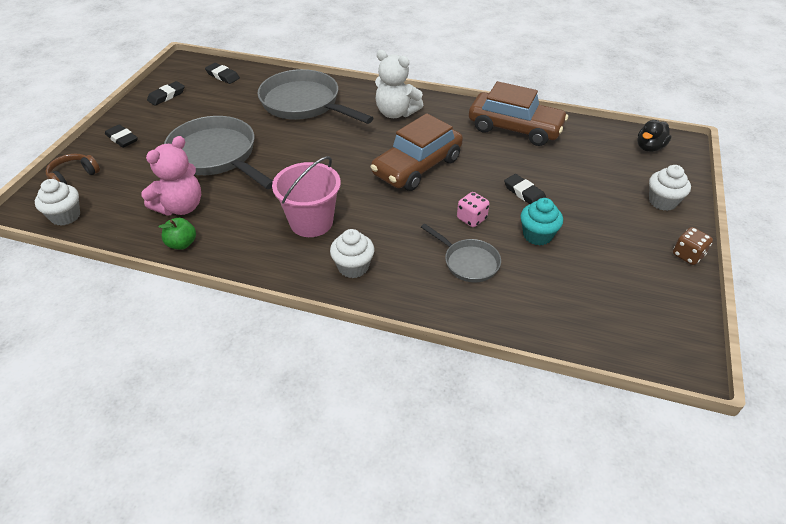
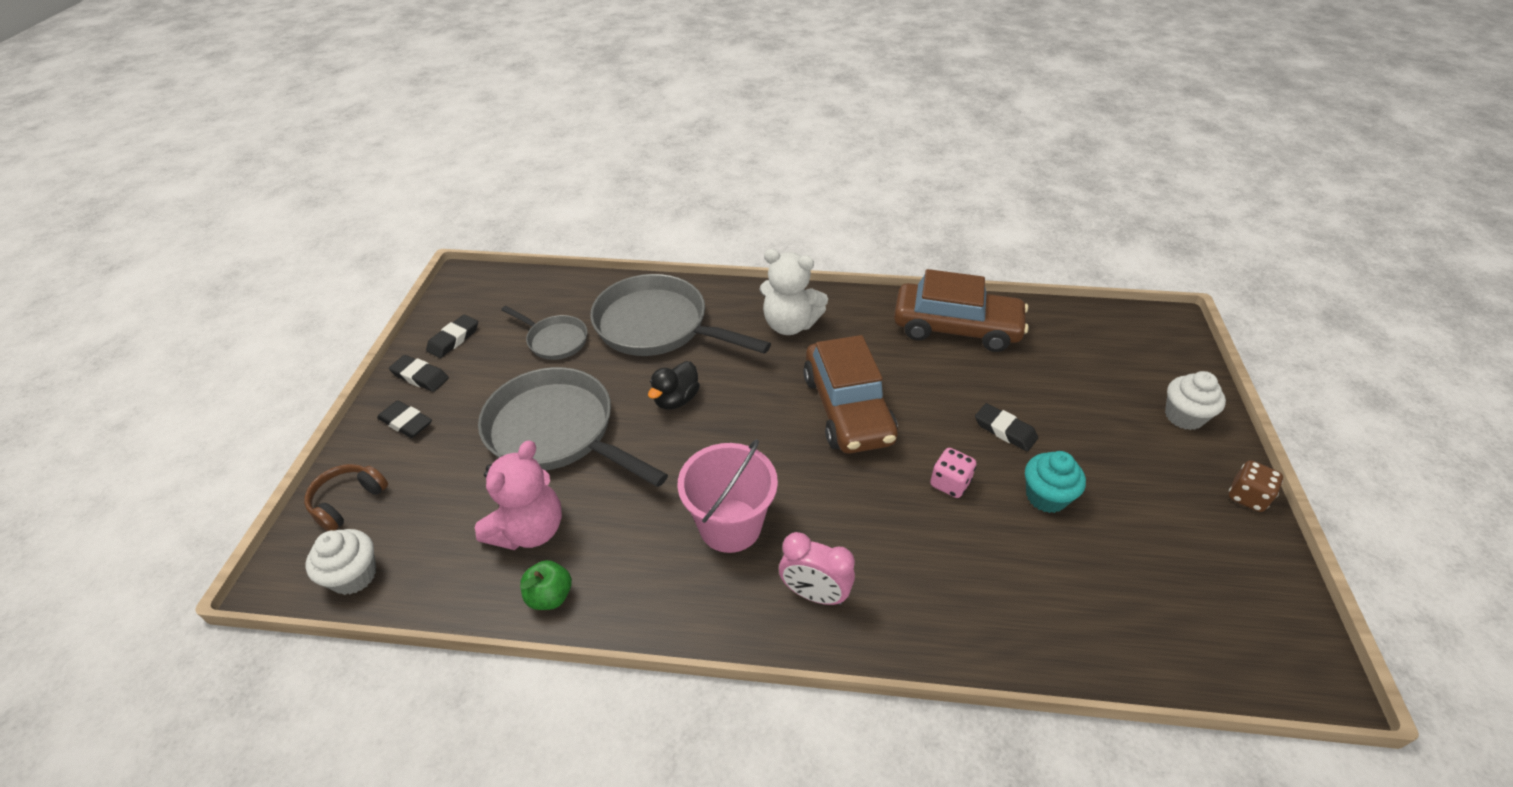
camera: 10 degrees left, 0 degrees up
(222, 76) = (527, 295): black eraser -> black eraser (420, 376)
(353, 267) = (814, 594): white cupcake -> pink clock
(417, 167) = (847, 408): brown car -> brown car turned 45 degrees counterclockwise
(468, 262) = (970, 557): grey pan -> grey pan (555, 340)
(649, 147) = (1136, 334): black duck -> black duck (676, 399)

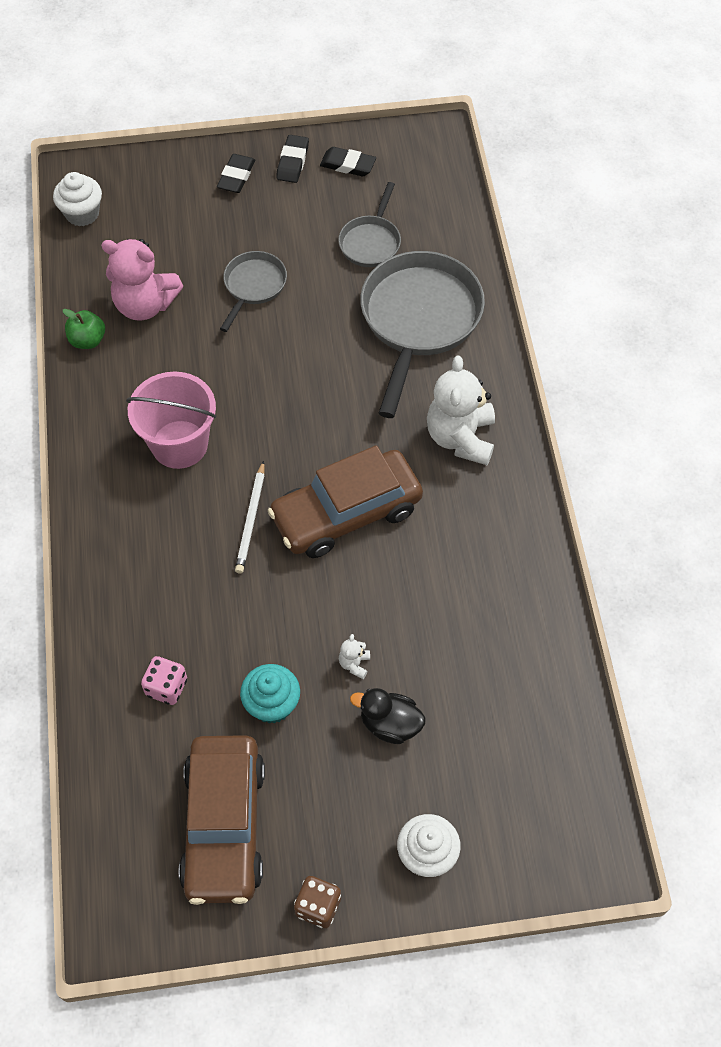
camera: 75 degrees right, 15 degrees up
(348, 501) = (146, 178): brown headphones -> none
(557, 432) = (253, 286): grey pan -> grey pan, size x0.52
(676, 399) = (318, 364): black duck -> black duck (390, 724)
(814, 594) = (123, 521): pink clock -> none
(839, 479) = (251, 520): none -> white pencil
(950, 483) = (268, 616): pink dice -> pink dice (166, 687)
(956, 328) = (509, 606): brown car -> brown car (224, 825)
(1005, 430) = (354, 664): black eraser -> white teddy bear

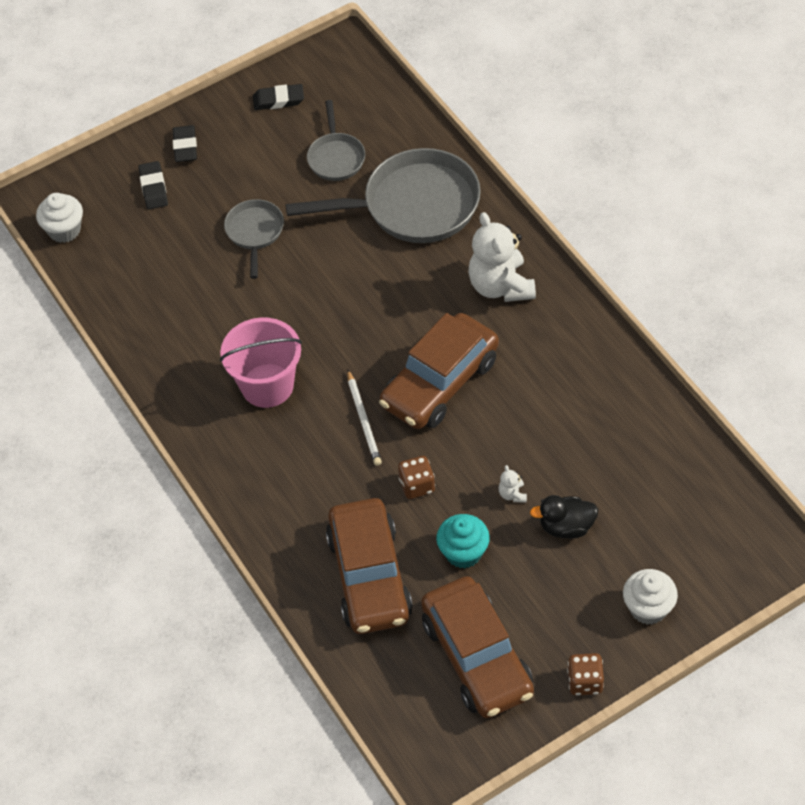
camera: 20 degrees left, 5 degrees down
(88, 340) = (135, 333): green apple -> none
(145, 305) = (168, 285): pink teddy bear -> none
(166, 687) = (369, 576): pink dice -> brown car
(265, 611) = (417, 485): none -> brown dice
(292, 162) = (228, 115): black eraser -> black eraser (153, 188)
(419, 320) = (413, 206): grey pan -> grey pan turned 90 degrees clockwise

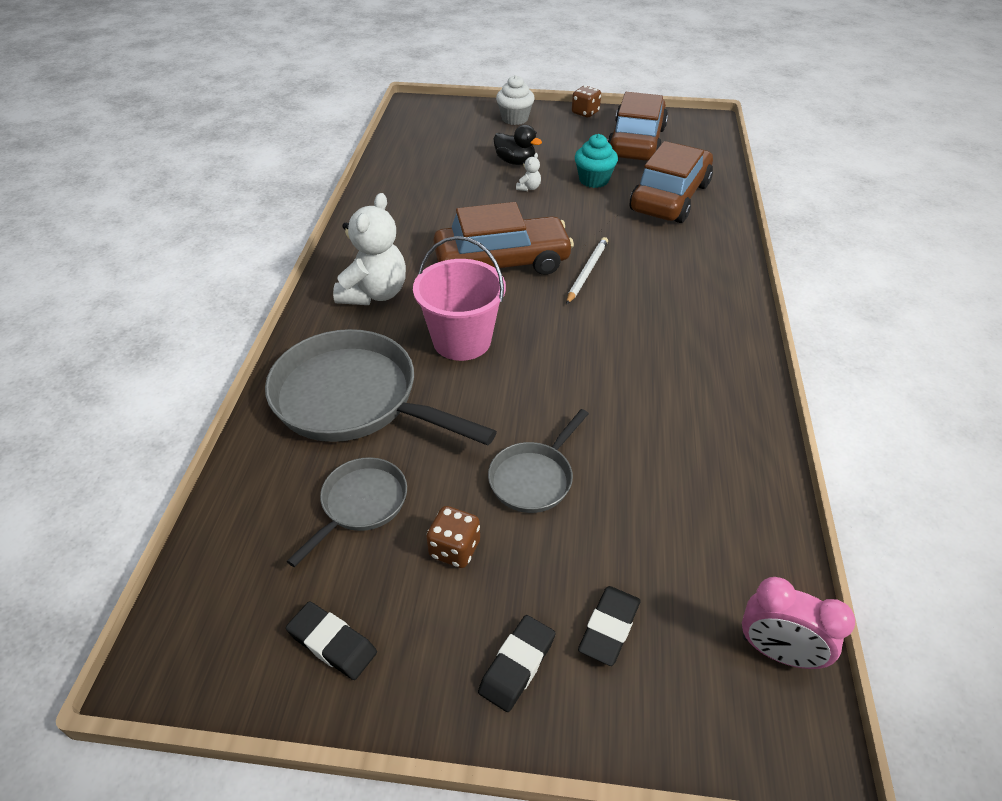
camera: 145 degrees left, 10 degrees down
(64, 230) = (778, 652): white cupcake -> pink clock
(267, 385) = (646, 335): pink bucket -> pink bucket (462, 340)
(417, 485) = (588, 220): brown dice -> brown dice (454, 549)

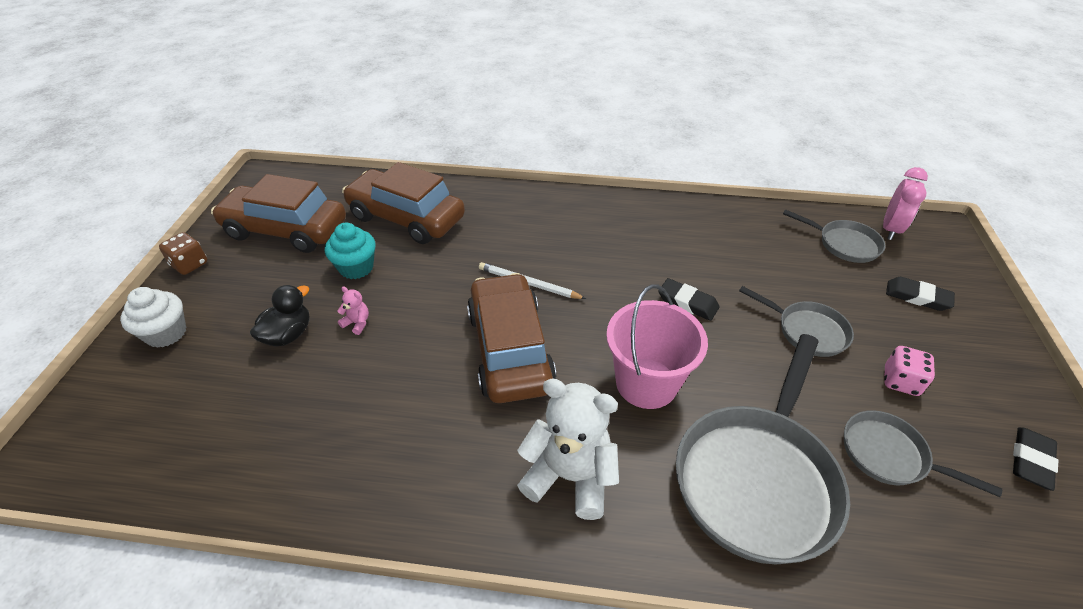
camera: 90 degrees left, 0 degrees up
(454, 549) = (900, 381): brown dice -> pink dice
(517, 665) = (973, 344): black eraser -> black eraser (687, 302)
(529, 188) = (357, 323): white teddy bear -> pink teddy bear
(718, 568) = (844, 244): none -> grey pan

